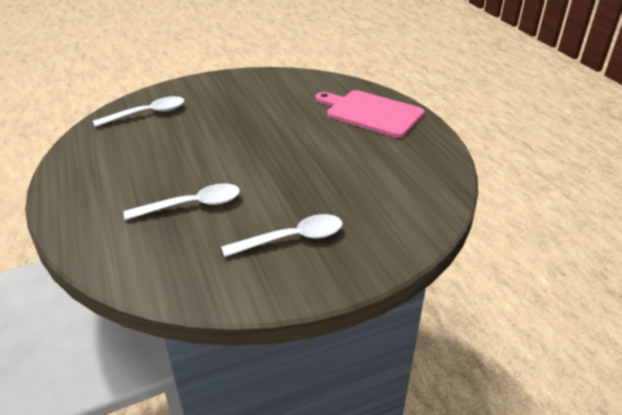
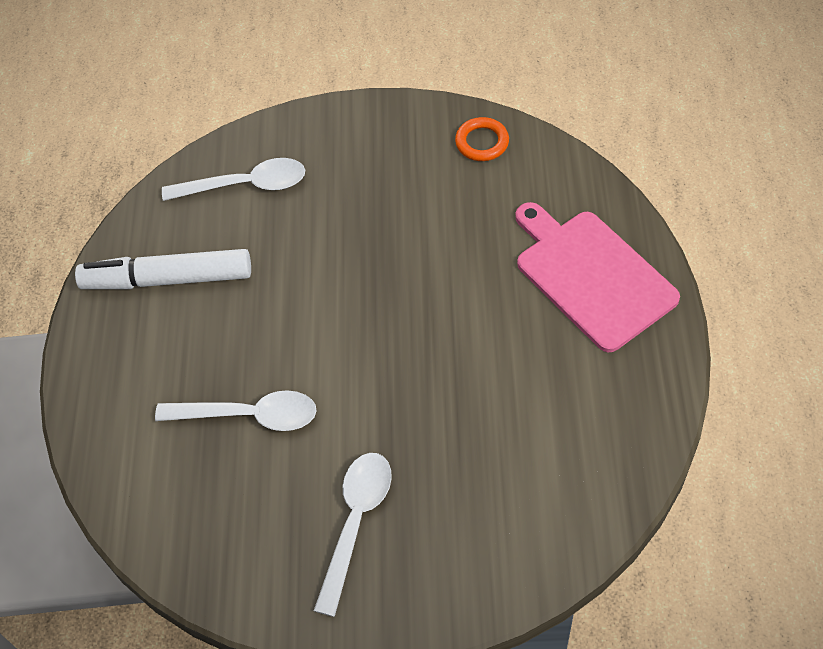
camera: 25 degrees right, 20 degrees up
(109, 158) = (167, 279): none -> white marker
(281, 79) = (482, 142): none -> orange ring
(292, 239) = (355, 523): white spoon -> white spoon turned 75 degrees counterclockwise

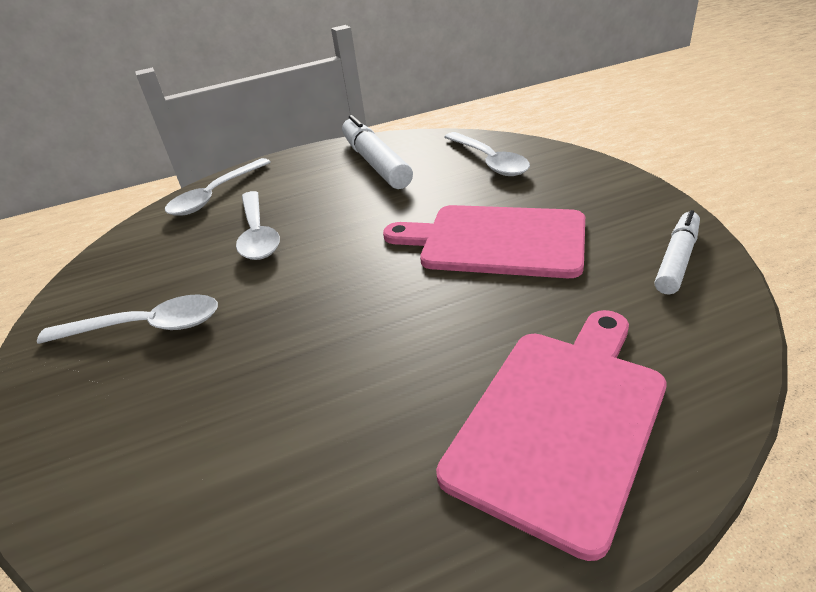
camera: 70 degrees right, 20 degrees down
(122, 451) = (216, 195): none -> white spoon
(388, 234) = (495, 241): none -> pink cutting board
(482, 142) = (677, 260): orange ring -> white marker

